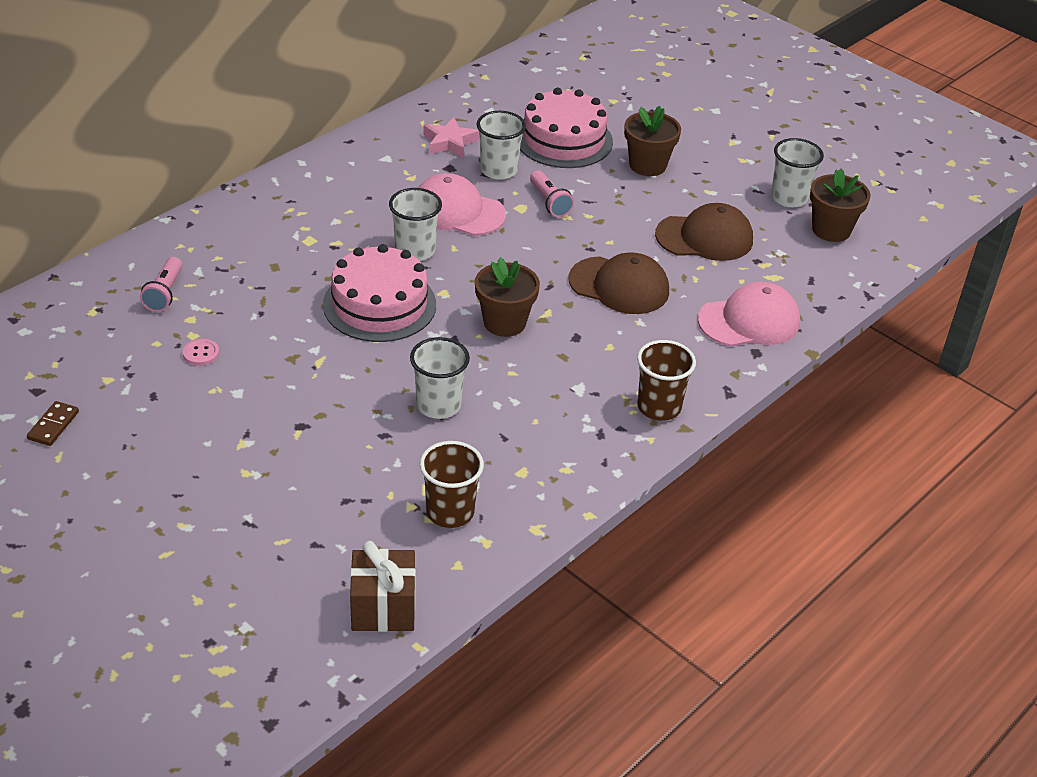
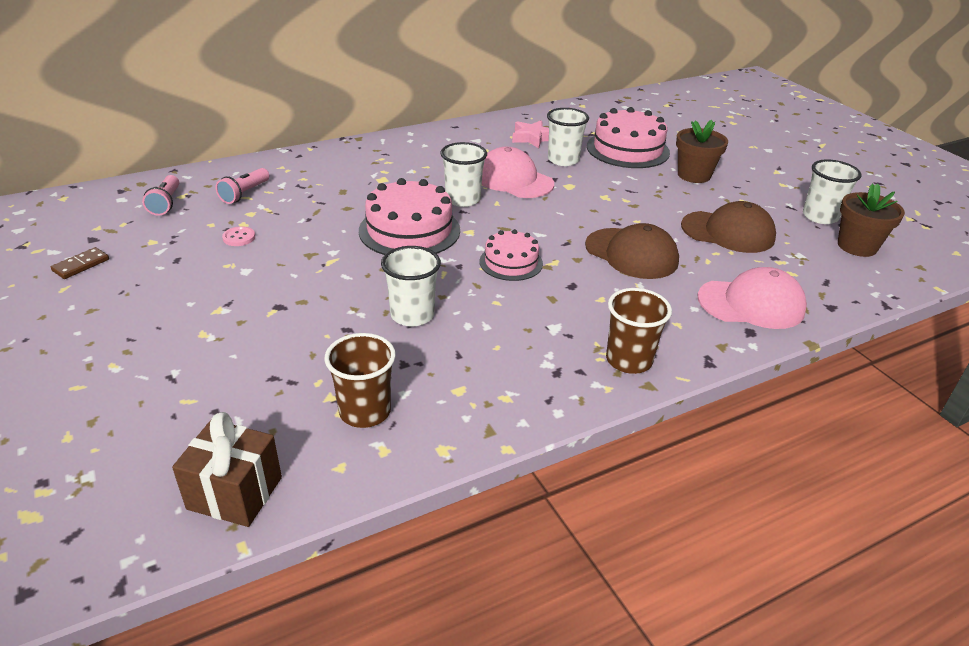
camera: 20 degrees right, 5 degrees down
(504, 322) = (511, 262): brown flower pot -> pink cake
(549, 202) = (596, 186): pink flashlight -> pink flashlight (166, 203)

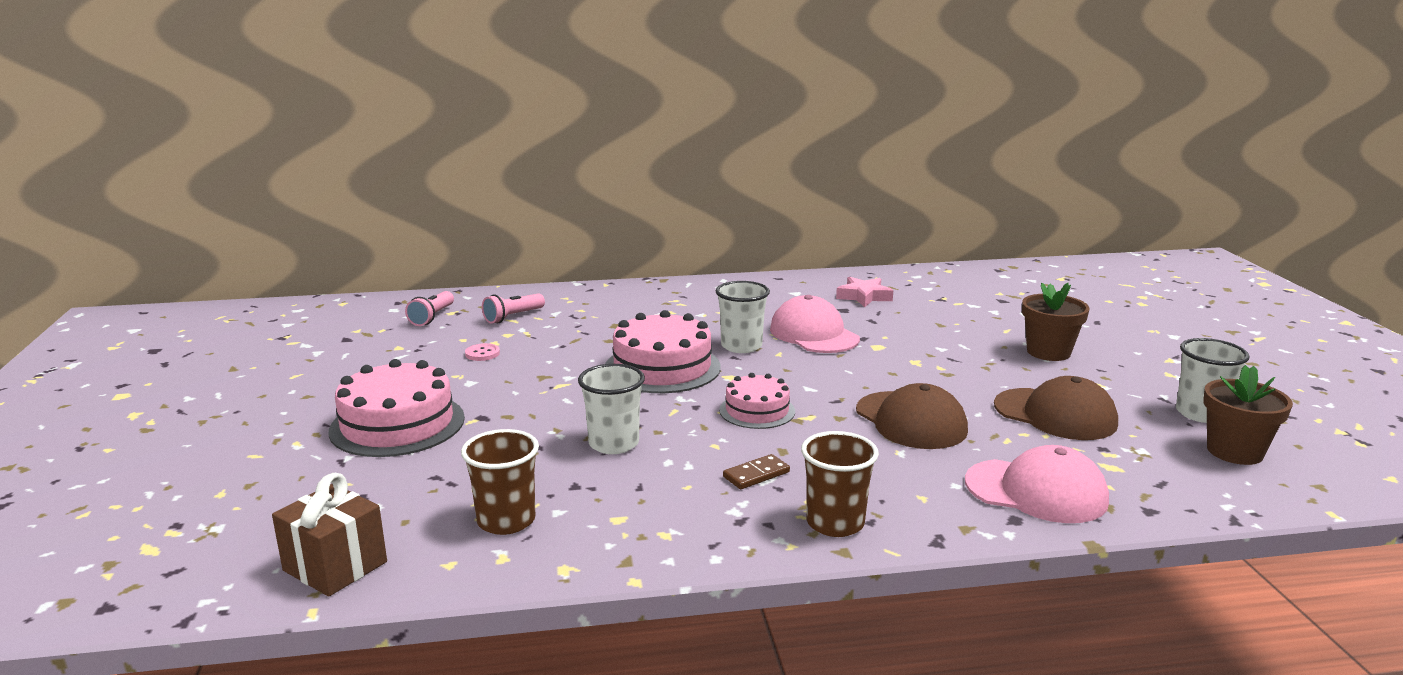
camera: 20 degrees right, 15 degrees down
(81, 265) = (322, 359): brown domino -> brown domino (756, 474)
(563, 160) = (887, 321): white cup -> none
(627, 149) = (977, 318): pink cake -> pink cake (397, 424)

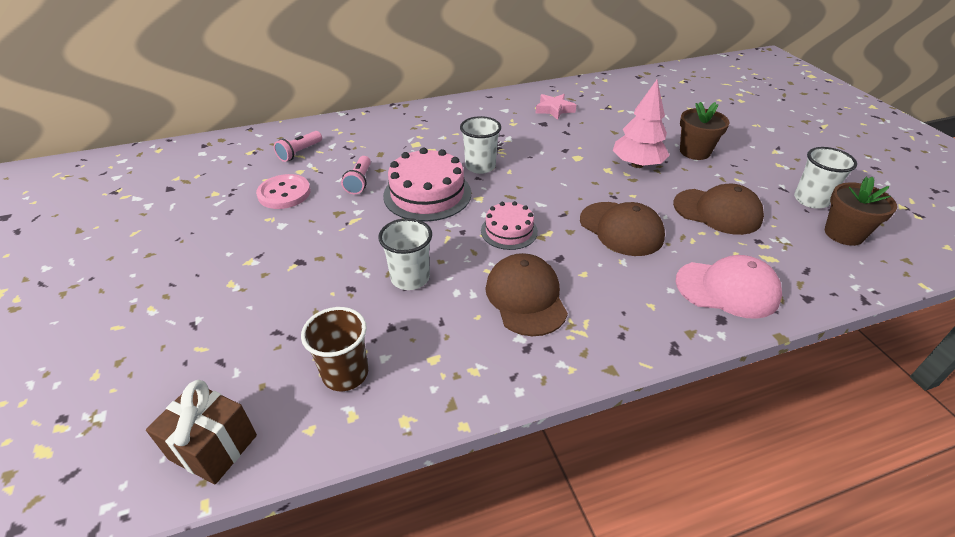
camera: 10 degrees left, 20 degrees up
(397, 424) = (232, 277): pink cake -> none
(432, 317) = (235, 158): pink flashlight -> pink flashlight (359, 182)
(482, 353) = (284, 193): pink button -> pink button, size x1.93
(756, 474) = (526, 297): brown domino -> brown cap
(814, 334) = (529, 149): pink cap -> none
(835, 523) = (597, 341): brown cup -> none
(959, 359) = (637, 164): none -> pink tree

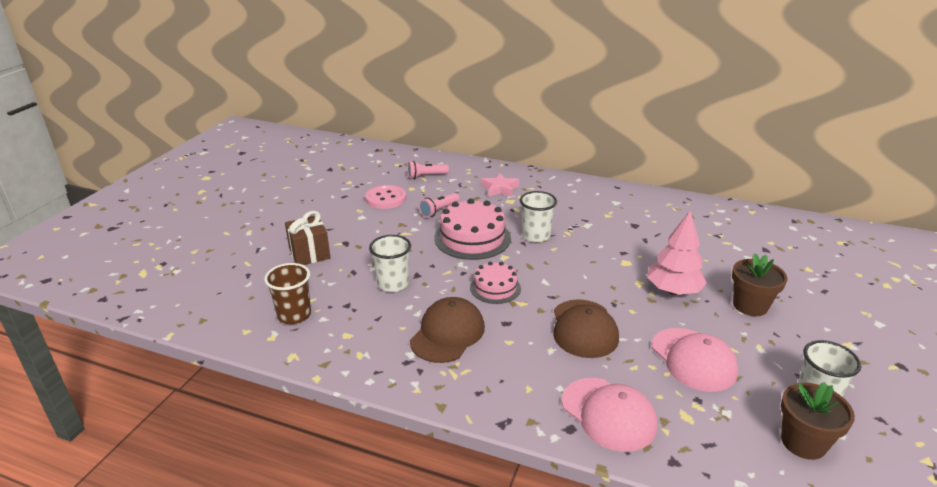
camera: 40 degrees right, 10 degrees down
(213, 447) = (200, 312): brown gift -> brown gift (309, 253)
(554, 109) = (661, 218): pink star -> pink star (500, 189)
(717, 211) = (693, 359): brown cap -> pink cap

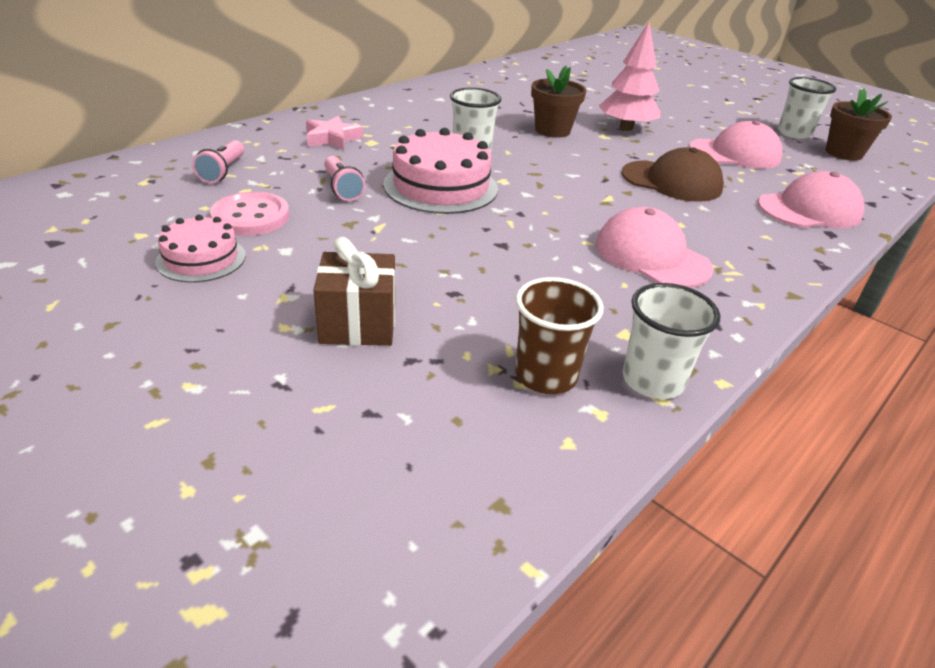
camera: 70 degrees left, 5 degrees up
(393, 284) = (513, 267): white cup -> white cup (652, 380)
(447, 334) = (652, 256): brown cap -> pink cap
(495, 288) = (568, 203): pink cake -> pink cake (201, 259)
(750, 306) = (664, 111): brown flower pot -> brown flower pot (552, 130)

